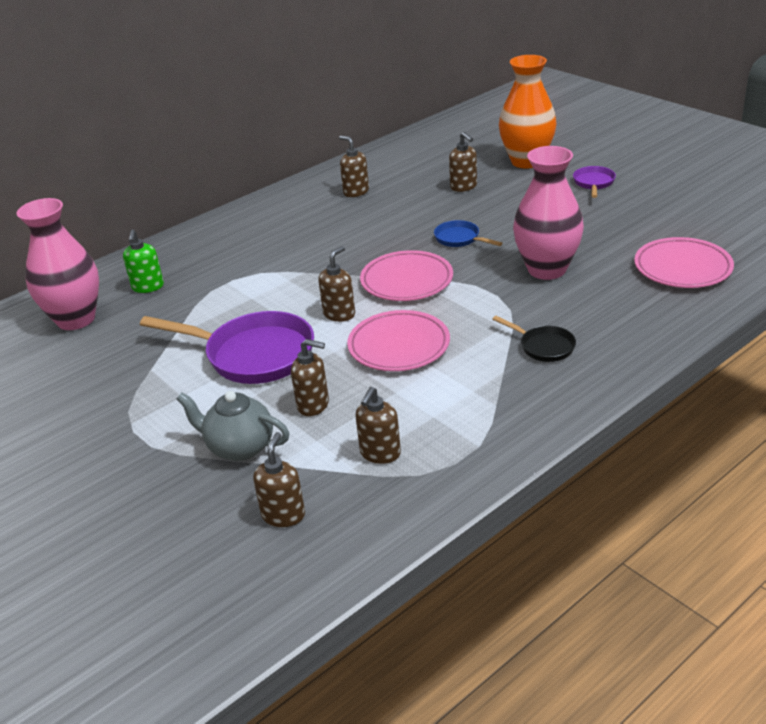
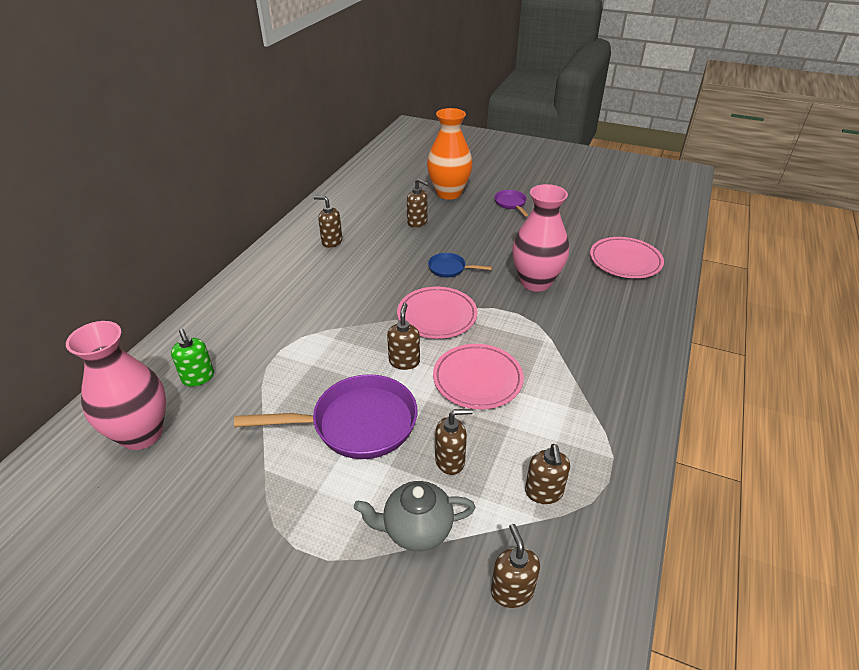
camera: 30 degrees left, 5 degrees up
(543, 346) = (587, 350): black pan -> none

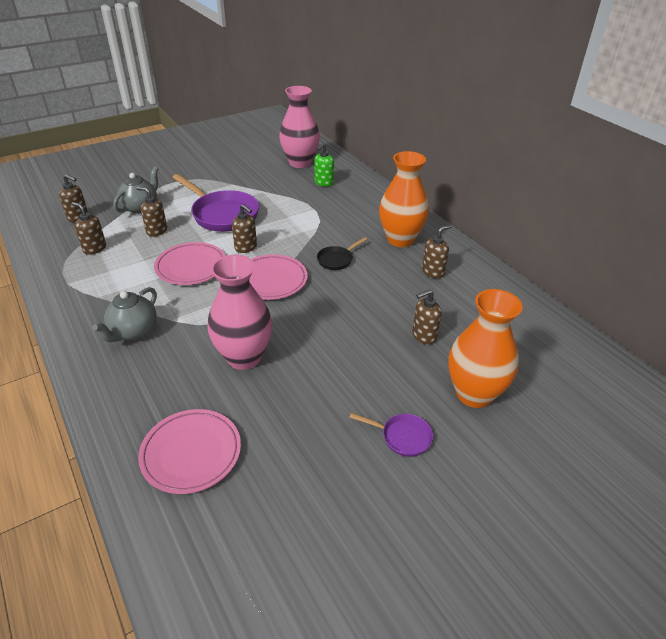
camera: 125 degrees right, 0 degrees up
(198, 377) = (323, 183): green soap dispenser -> green soap dispenser turned 60 degrees counterclockwise
(293, 273) = (400, 239): none -> orange vase
(356, 424) = (222, 214): purple pan -> purple pan turned 75 degrees counterclockwise
(364, 294) = (337, 260): none -> black pan
(450, 269) = (322, 317): blue pan -> none
(450, 461) = (156, 231): brown soap dispenser -> brown soap dispenser turned 90 degrees clockwise
(593, 354) = (133, 331): none -> grey teapot

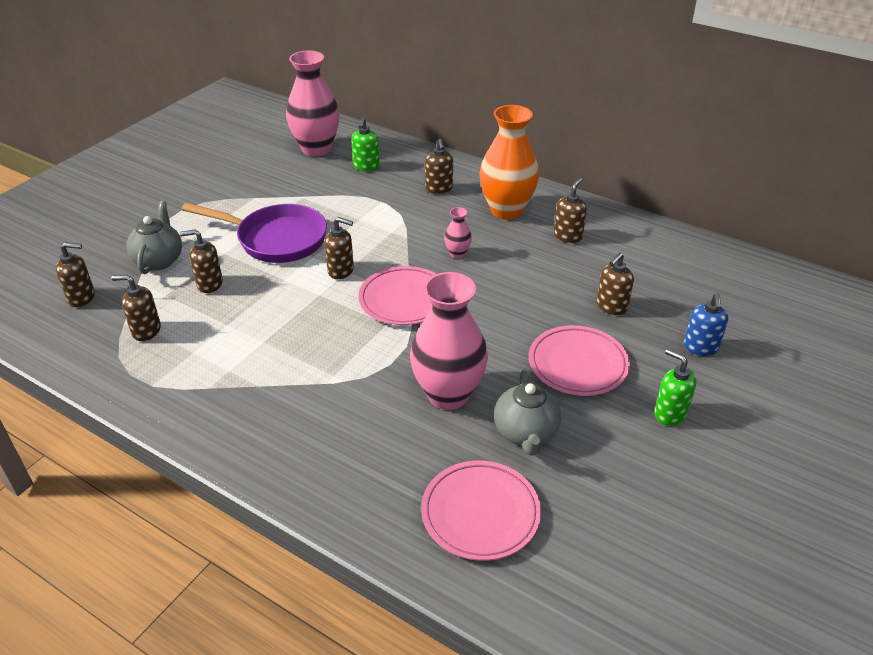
camera: 25 degrees left, 0 degrees up
(133, 331) = (294, 412): grey teapot -> grey teapot (525, 433)
(191, 267) = (295, 314): pink plate -> pink plate (577, 364)
(337, 260) = (457, 254): black pan -> pink vase
(362, 211) = (439, 188): none -> brown soap dispenser
(402, 437) = (669, 413): purple pan -> green soap dispenser
(474, 394) = (700, 347): orange vase -> blue soap dispenser

